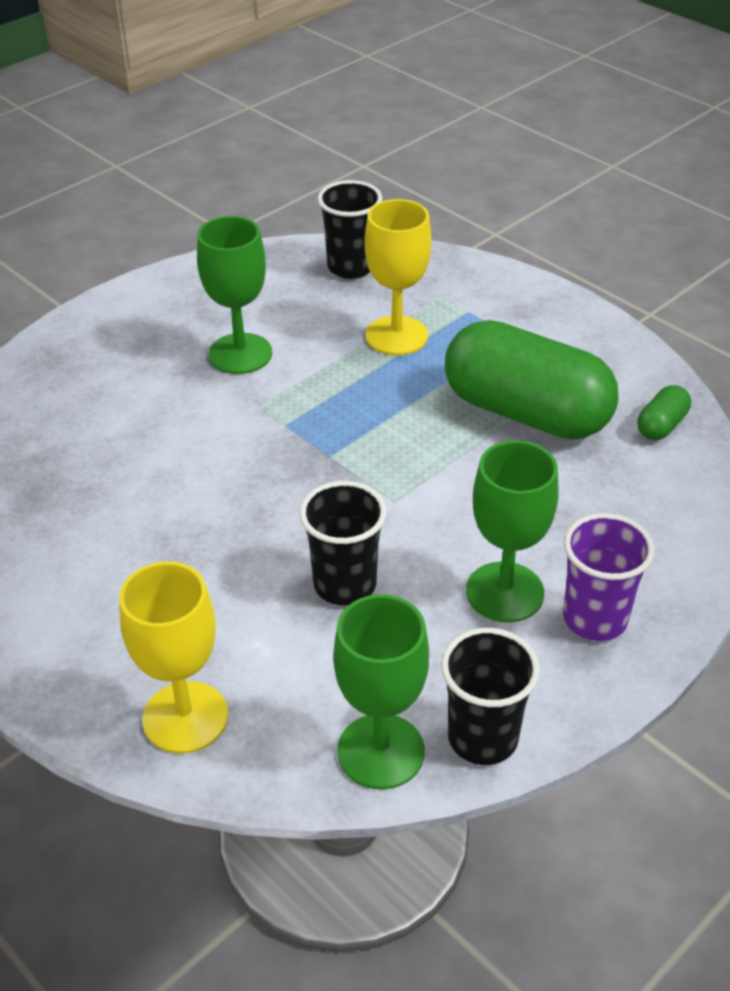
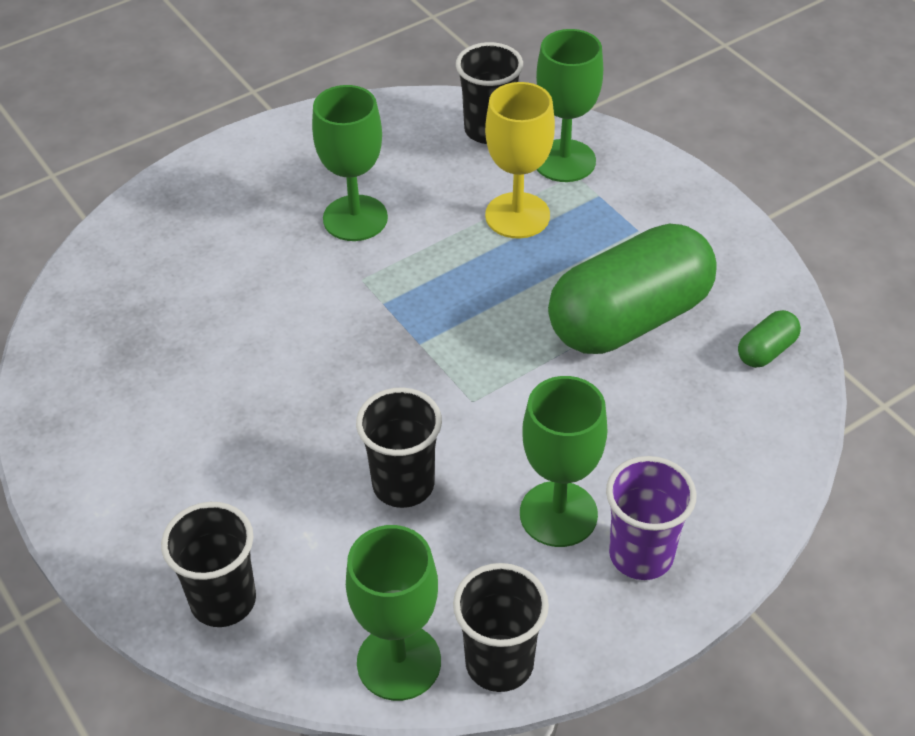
camera: 10 degrees right, 5 degrees up
(185, 717) = (223, 600): yellow goblet -> black cup
(429, 286) = (564, 161): none -> green goblet
(526, 412) = (629, 319): green capsule -> green capsule turned 75 degrees counterclockwise

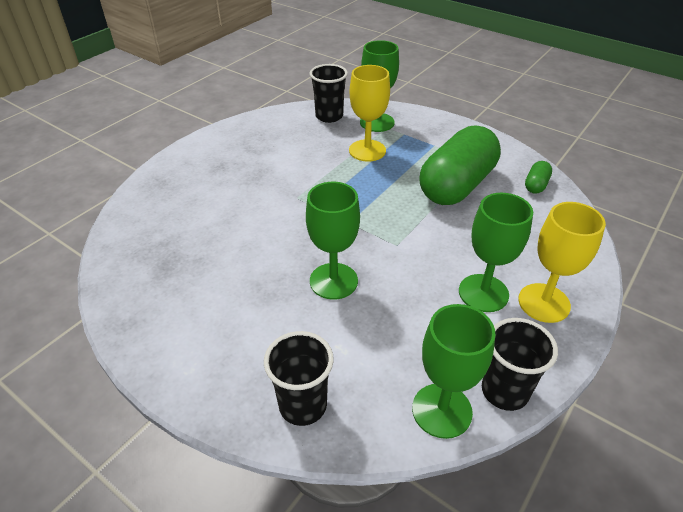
camera: 20 degrees left, 5 degrees down
(355, 218) = (277, 169): green goblet -> green goblet (333, 281)
(403, 485) = (382, 300): black cup -> none
(641, 555) = (544, 303): purple cup -> yellow goblet

